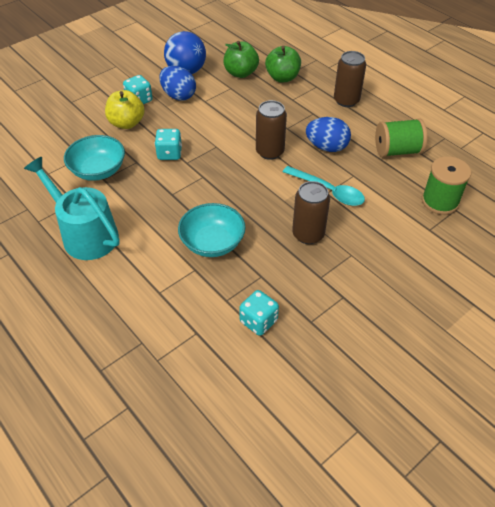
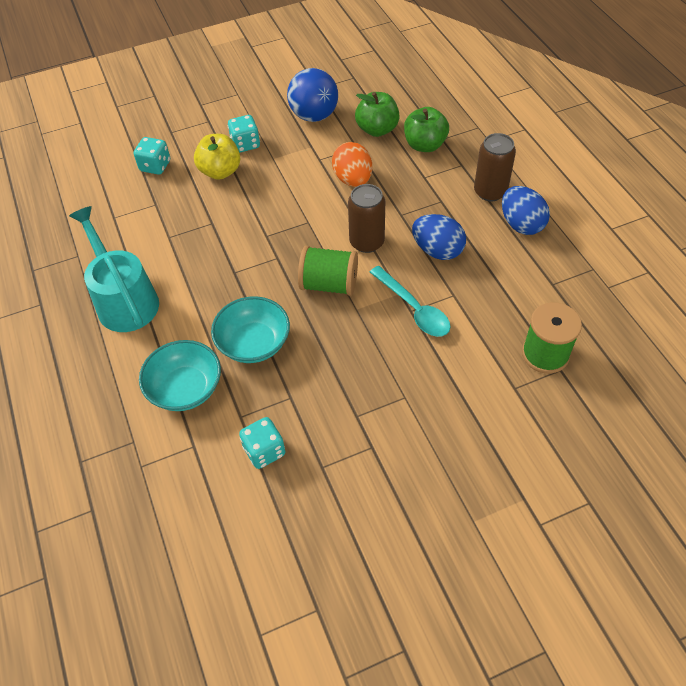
camera: 20 degrees right, 5 degrees up
(98, 170) = (167, 225): turquoise bowl -> turquoise bowl (185, 388)
(169, 154) = (252, 220): turquoise dice -> turquoise dice (155, 166)
(178, 96) = (292, 146): blue egg -> blue egg (521, 224)
(238, 110) = (353, 179): none -> orange egg
(308, 234) = (365, 359): brown can -> none
(397, 151) = (522, 274): green spool -> green spool (329, 284)

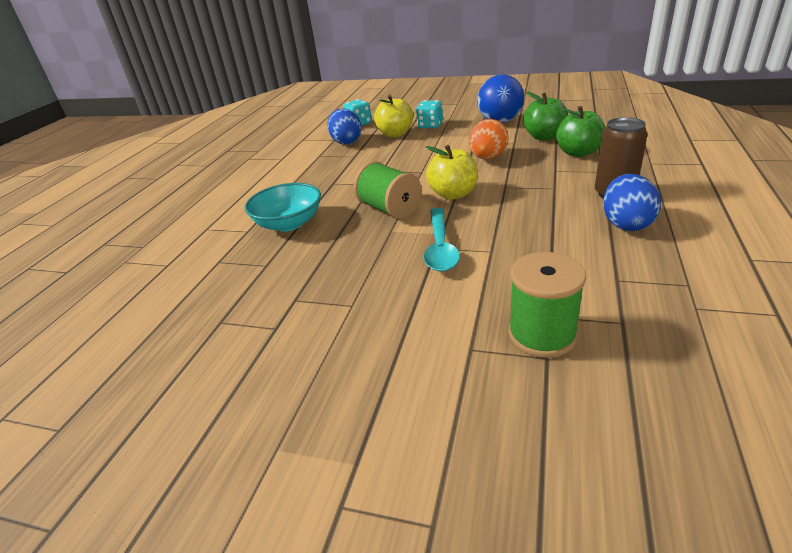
camera: 40 degrees right, 20 degrees down
(124, 300) = (249, 176): turquoise watering can -> none
(185, 388) = (212, 231): turquoise bowl -> none
(264, 451) = (200, 289): turquoise dice -> none
(367, 242) = (453, 194): brown can -> yellow apple
(437, 250) = (511, 217): blue egg -> blue egg (346, 142)

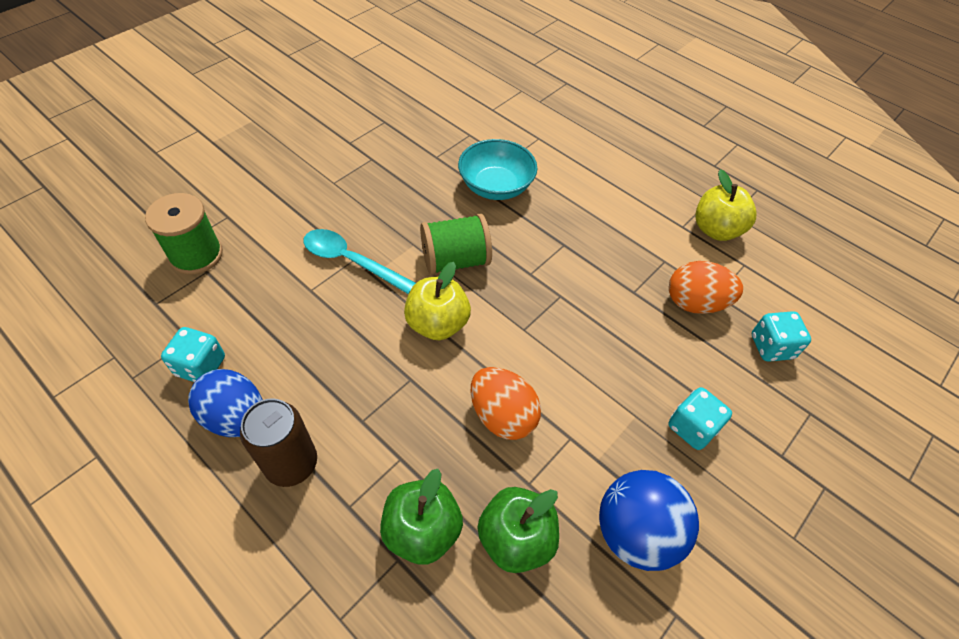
camera: 110 degrees right, 20 degrees up
(346, 142) = (695, 303): blue egg -> orange egg
(395, 134) = (685, 367): yellow apple -> yellow apple (716, 230)
(624, 258) = (201, 366): none -> turquoise dice

